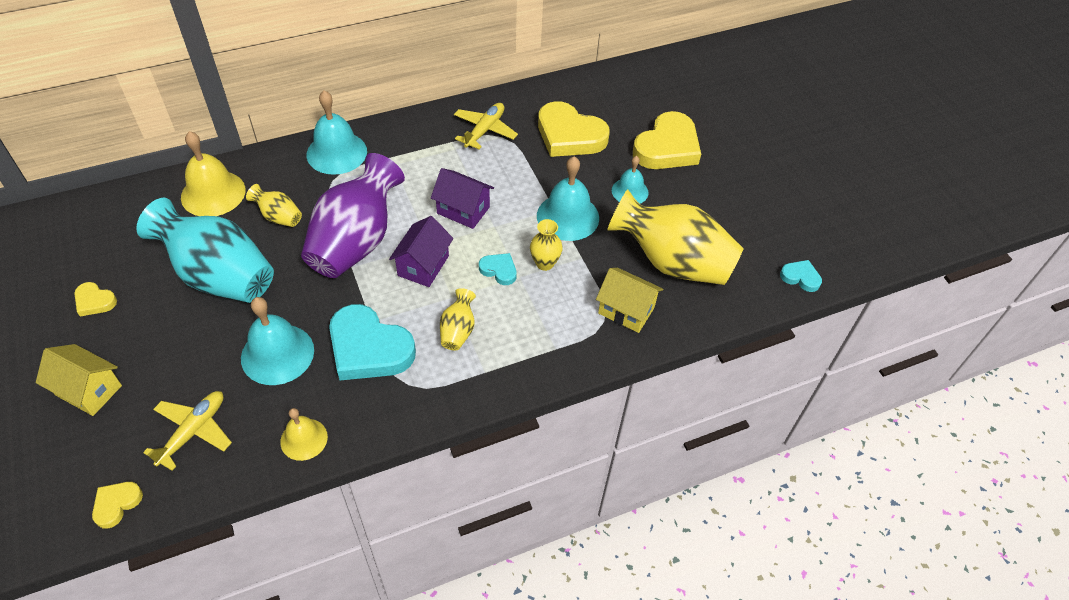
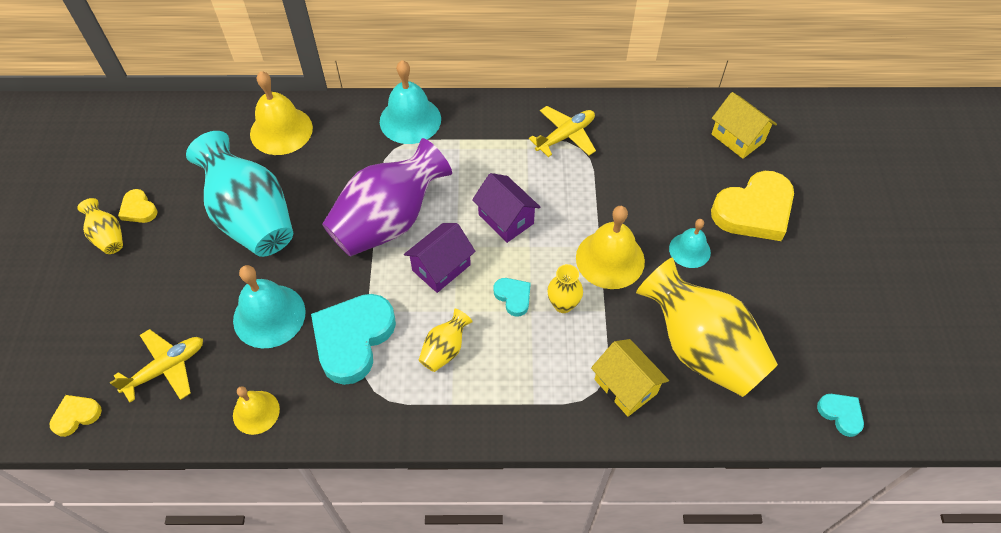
camera: 25 degrees right, 5 degrees up
(89, 390) = (99, 296): yellow house -> yellow house (737, 138)
(278, 217) = (329, 173): yellow vase -> yellow vase (108, 236)
(369, 348) = (353, 339): turquoise heart -> turquoise heart turned 60 degrees clockwise
(568, 216) = (610, 259): turquoise bell -> yellow bell
(569, 135) = (652, 166): yellow heart -> none

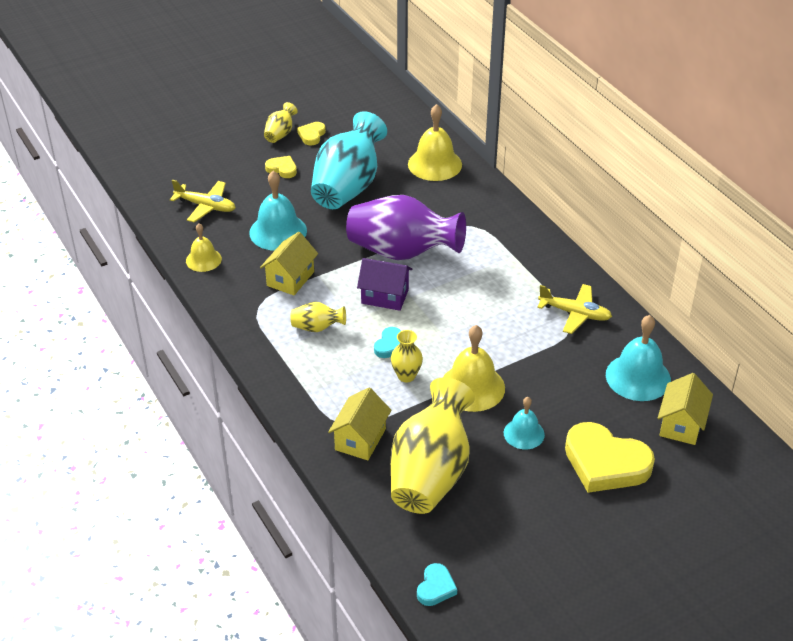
camera: 60 degrees right, 15 degrees down
(76, 416) = (148, 187): yellow heart -> yellow heart (282, 169)
(353, 339) = (290, 279): turquoise heart -> yellow house
(410, 120) = (507, 222): turquoise bell -> turquoise bell (638, 377)
(506, 219) = (459, 312): purple house -> none

